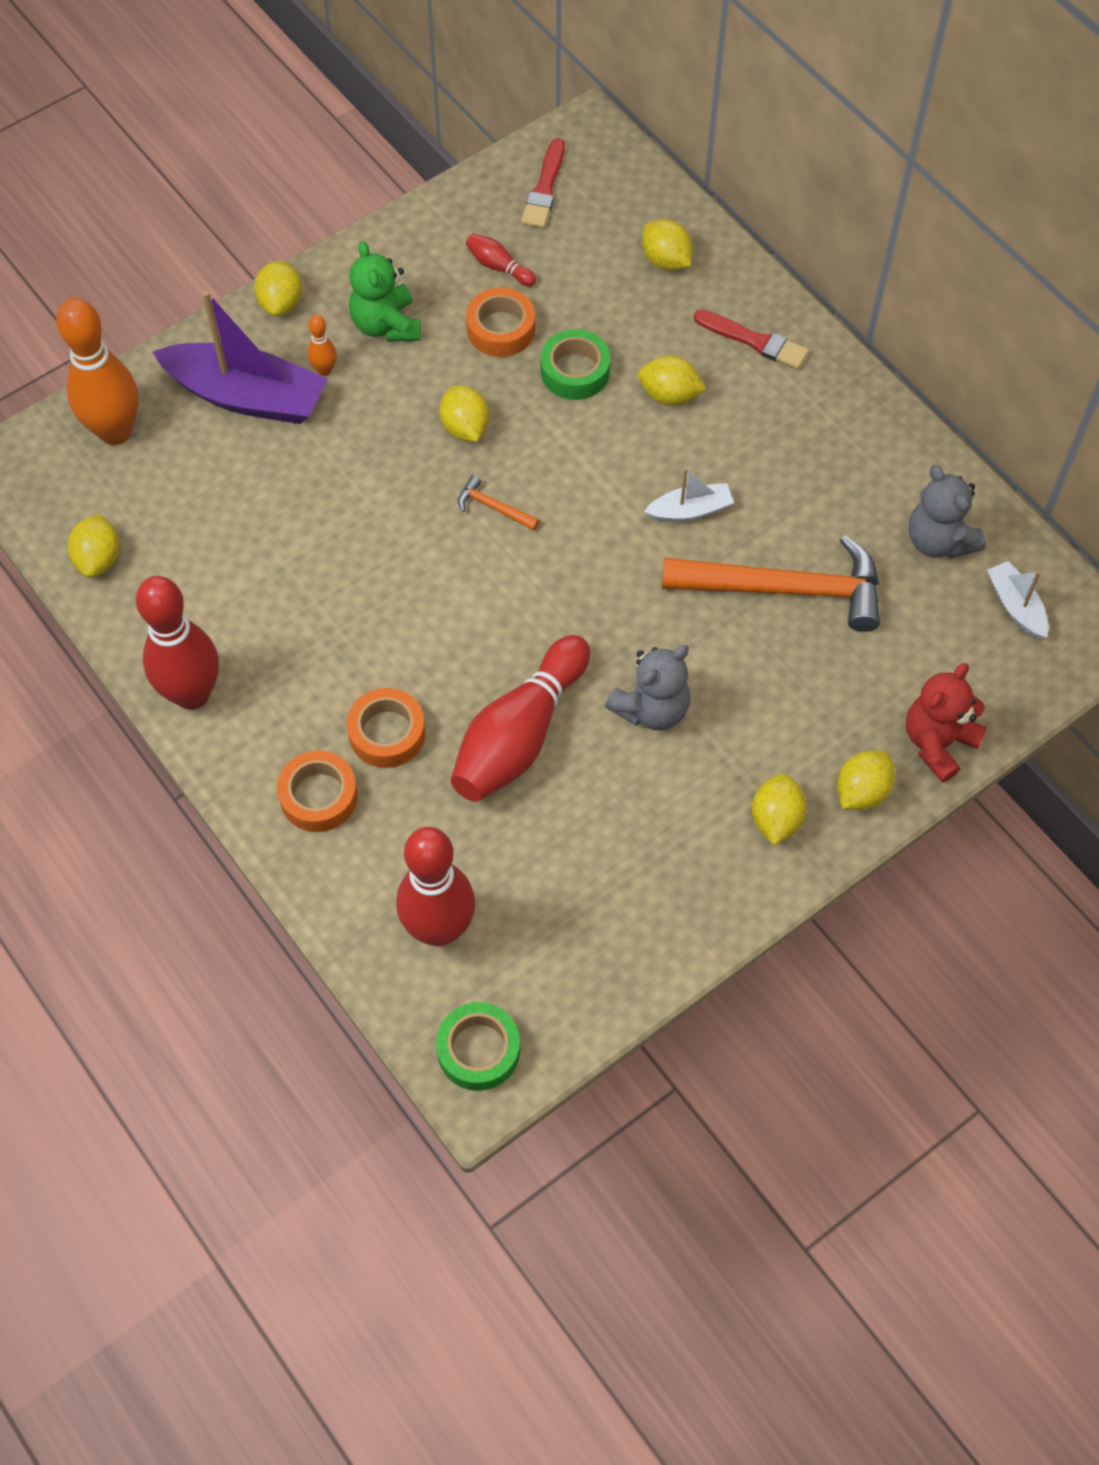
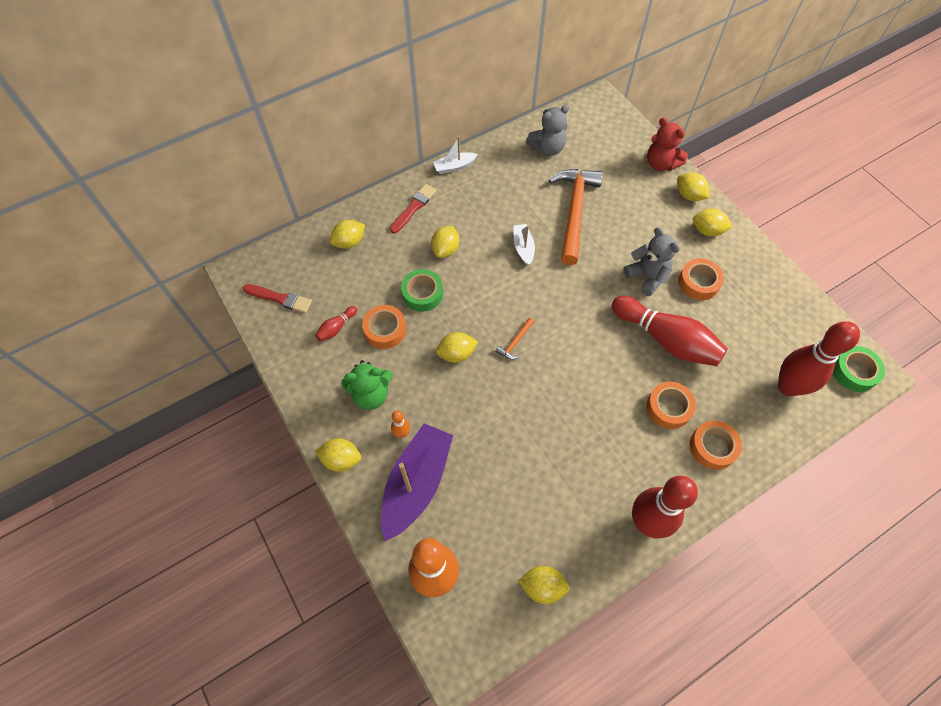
camera: 85 degrees left, 0 degrees up
(649, 795) = (698, 282): none -> orange tape
(1015, 606) = (585, 126): white boat -> white boat (454, 167)

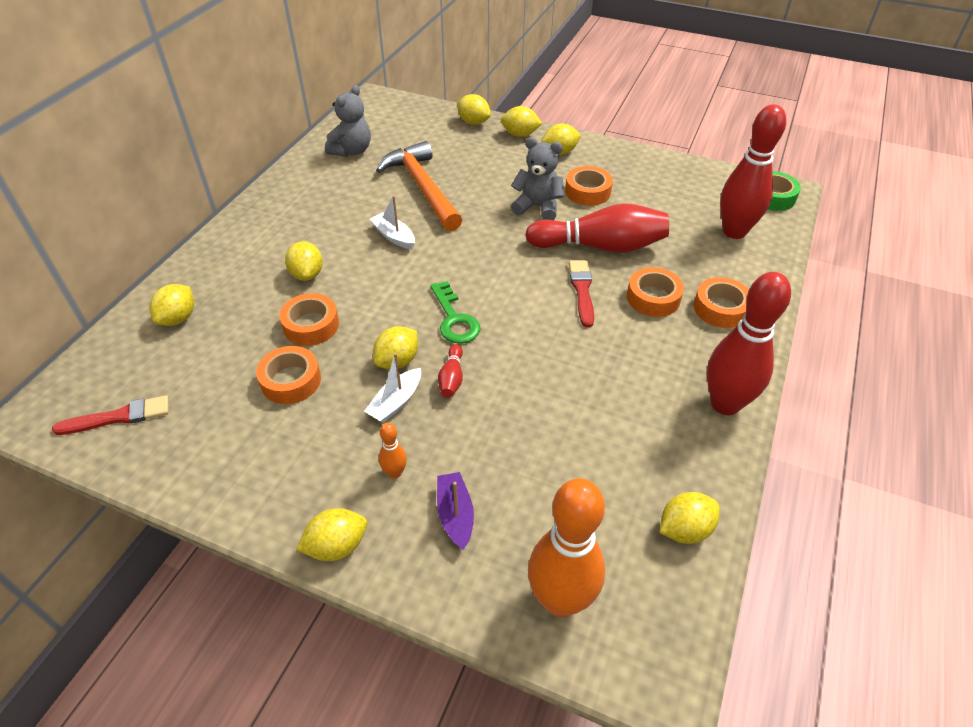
camera: 35 degrees left, 15 degrees down
(336, 328) = (224, 409): red bowling pin -> red bowling pin (452, 378)
(371, 394) = (323, 454): green teddy bear -> none
(414, 207) = (238, 254): red brush -> red brush (582, 290)
(416, 484) = (455, 514): purple boat -> purple boat, size x0.49
(422, 294) = (311, 325): green tape -> orange tape
(454, 167) = (260, 201): white boat -> white boat (396, 402)
(515, 342) = (454, 319): orange hammer -> green key
(661, 164) = (473, 122): red teddy bear -> yellow lemon

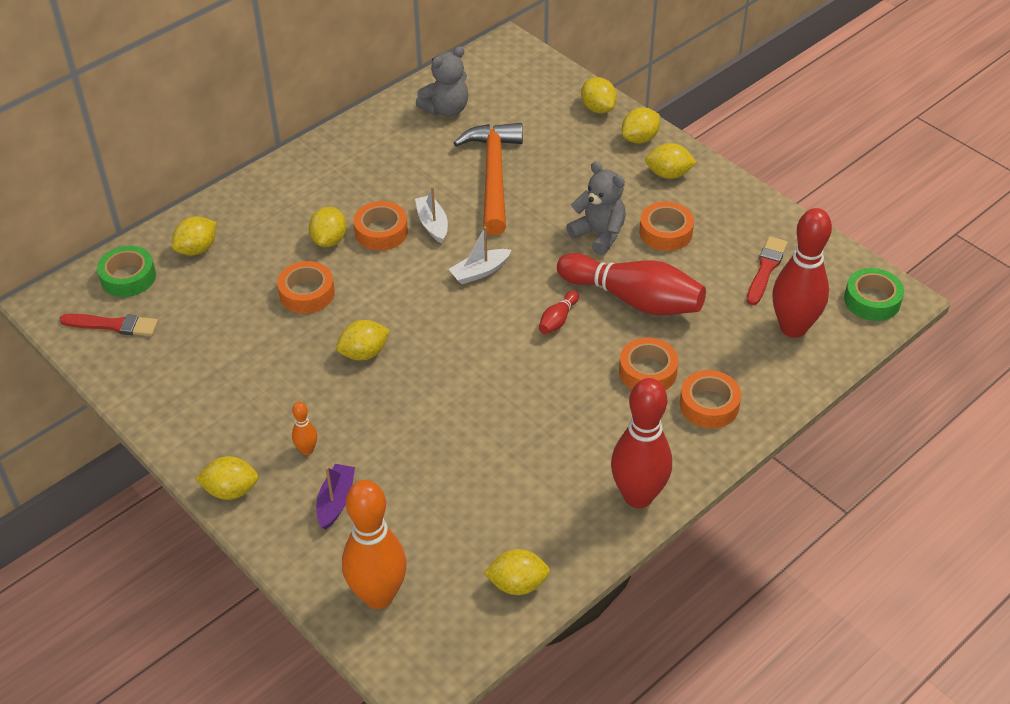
camera: 25 degrees right, 0 degrees up
(115, 365) = (128, 277): none -> green tape
(291, 380) = (263, 340): orange tape -> orange tape (381, 232)
(396, 402) = (341, 390): white boat -> white boat (480, 272)
(452, 378) = (402, 385): red bowling pin -> red bowling pin (558, 320)
(454, 319) = (439, 329): green key -> none
(520, 134) = (639, 139): yellow lemon -> yellow lemon turned 75 degrees counterclockwise
(582, 290) = (581, 340): red brush -> red brush (766, 269)

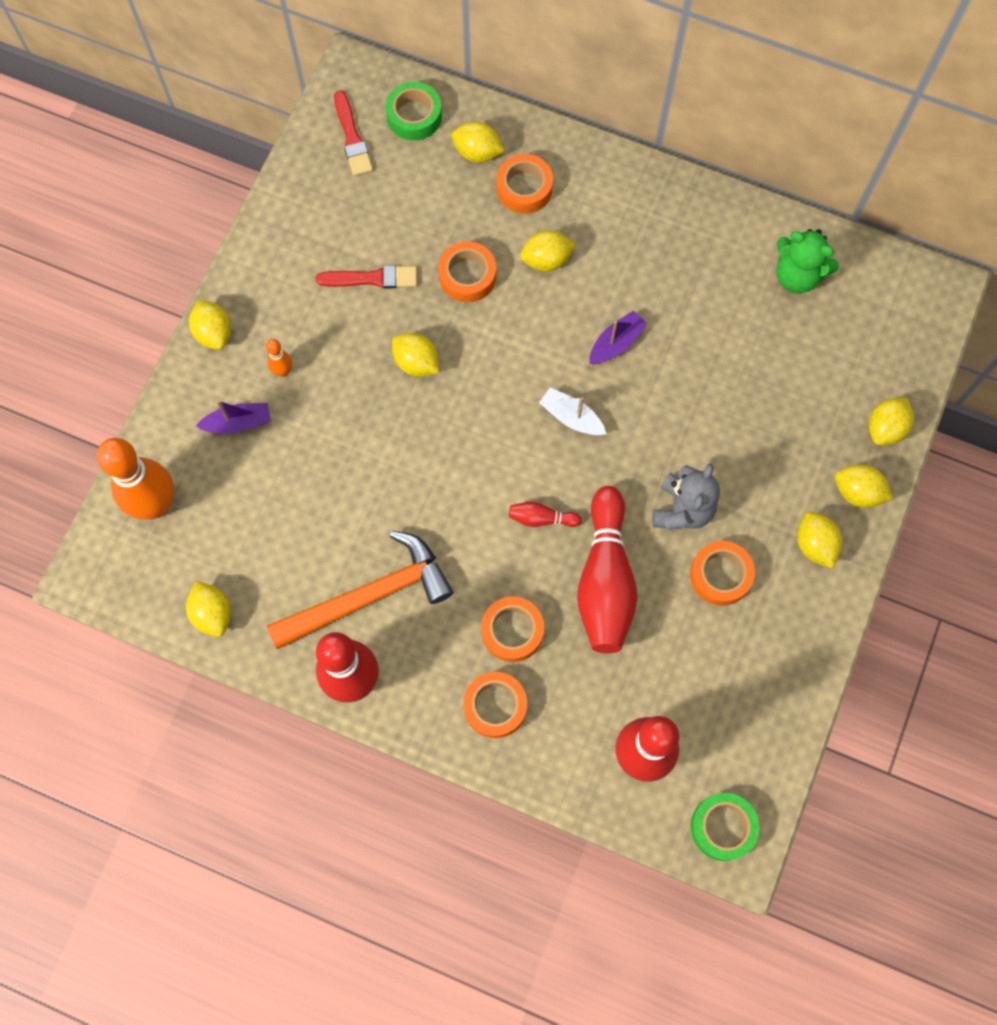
camera: 65 degrees right, 25 degrees up
(381, 232) = (581, 301): orange tape -> orange tape (524, 188)
(432, 224) = (616, 343): white boat -> purple boat
(446, 109) = (797, 276): grey teddy bear -> green teddy bear
(493, 176) = (718, 369): orange hammer -> orange hammer (369, 596)
(766, 269) = (716, 699): red brush -> red brush (372, 278)

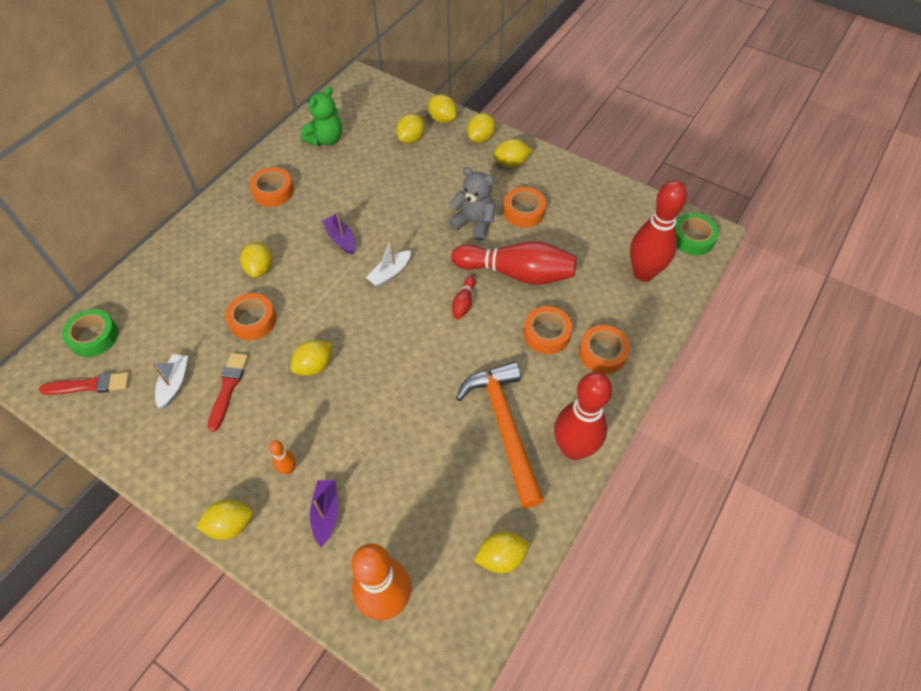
camera: 80 degrees left, 15 degrees down
(368, 221) = (174, 384): none -> white boat
(477, 152) = (149, 298): yellow lemon -> yellow lemon (411, 139)
(524, 188) = (194, 273): orange tape -> orange tape (273, 191)

